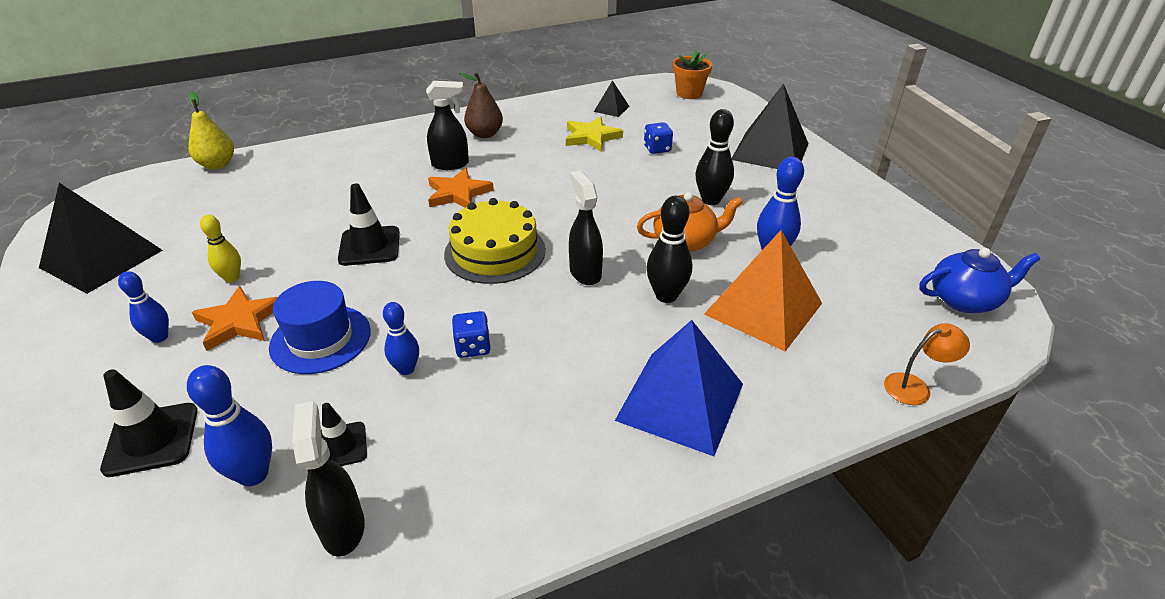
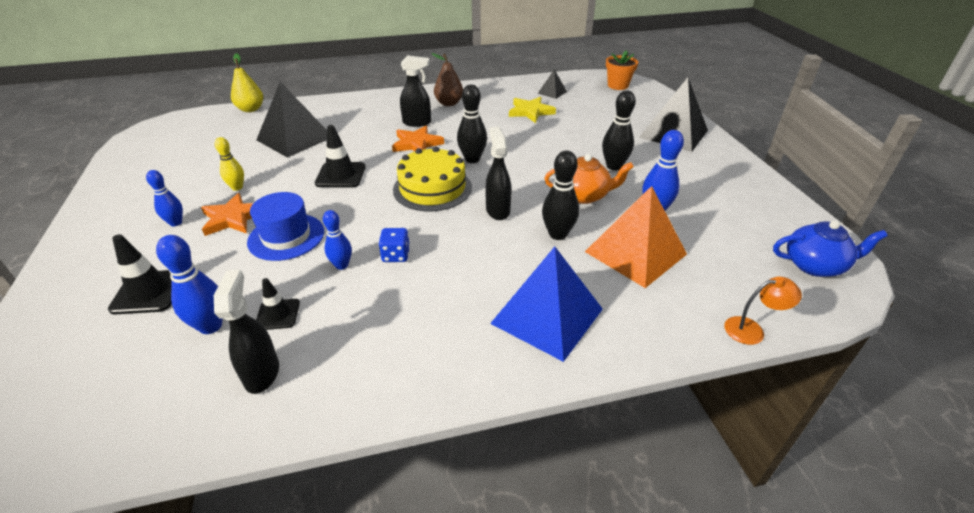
camera: 10 degrees right, 0 degrees up
(102, 258) = (154, 165): black pyramid -> black pyramid (295, 138)
(535, 208) = (472, 159): none -> black bowling pin
(657, 149) = (580, 124): blue dice -> none

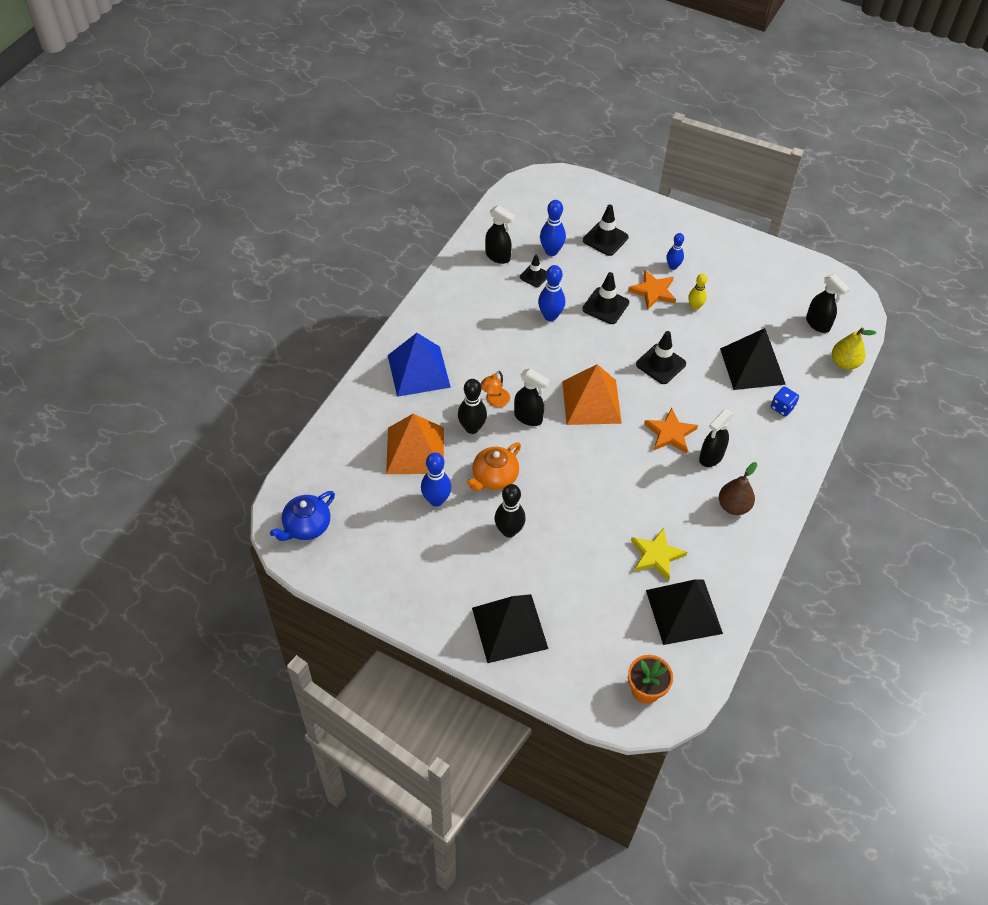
camera: 130 degrees right, 15 degrees up
(209, 129) = (818, 324): none -> black spray bottle
(286, 237) = (605, 306): blue hat -> black traffic cone
(342, 265) = (550, 316): blue bowling pin -> blue bowling pin, size x1.50
(396, 255) = (535, 342): blue dice -> blue dice (782, 407)
(432, 188) = (591, 402): yellow cake -> orange pyramid
(472, 159) = (610, 451): black bowling pin -> none
(552, 92) = (684, 611): black pyramid -> black pyramid, size x2.15
(752, 330) = (315, 442): orange lamp -> orange lamp (494, 401)

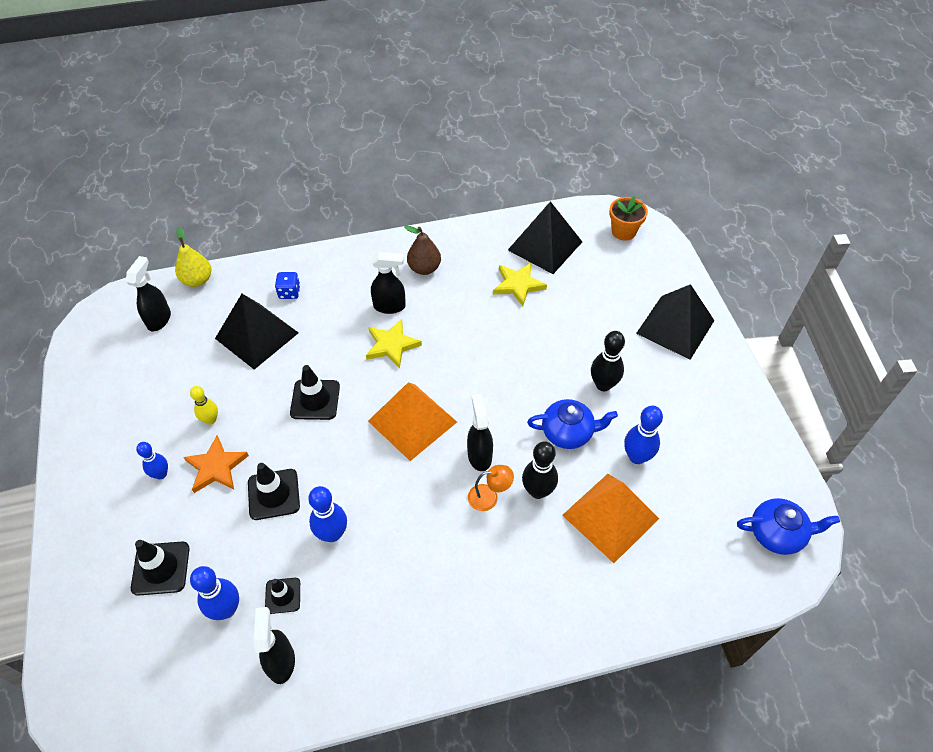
camera: 130 degrees left, 0 degrees up
(418, 371) = (522, 597): blue pyramid -> none
(494, 477) = (568, 433): orange teapot -> blue teapot
(670, 433) = (392, 345): orange star -> yellow star

